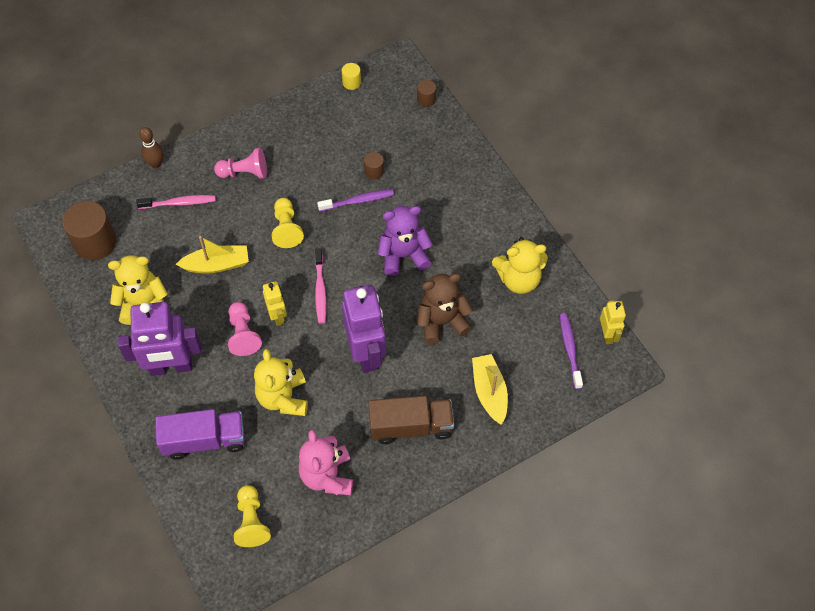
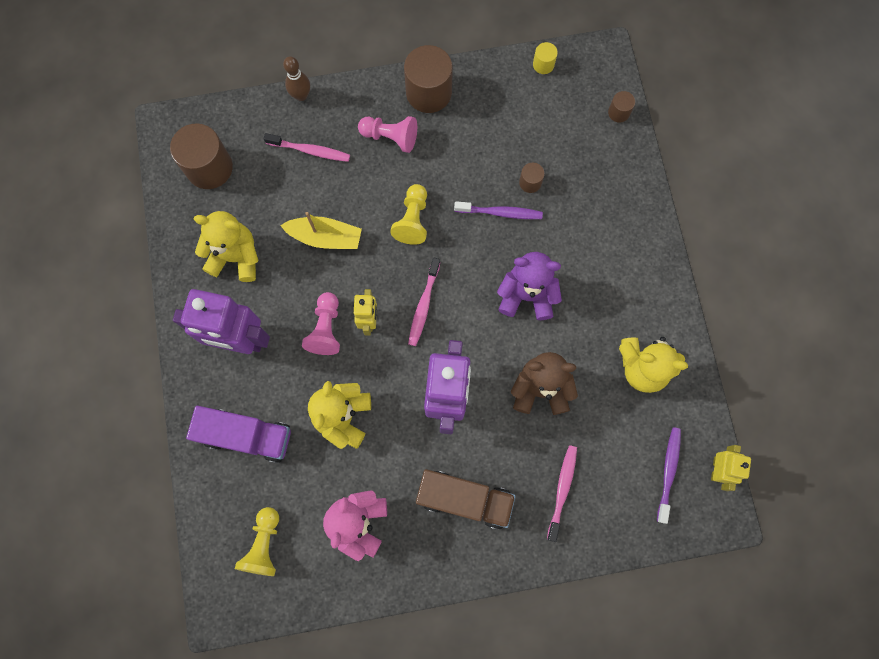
camera: 20 degrees right, 15 degrees up
(264, 130) = (428, 92): none -> brown cylinder
(489, 392) = (562, 490): yellow boat -> pink toothbrush

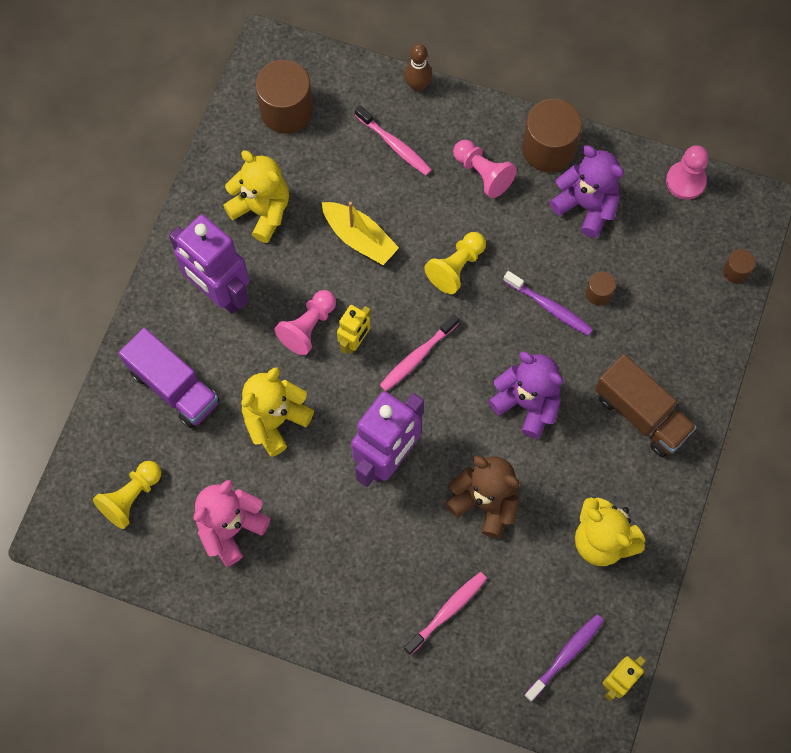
camera: 30 degrees right, 5 degrees down
(464, 499) = (346, 565): brown truck -> brown truck (641, 414)
(482, 121) = (586, 206): none -> purple teddy bear
(543, 64) = (685, 181): yellow cylinder -> pink pawn

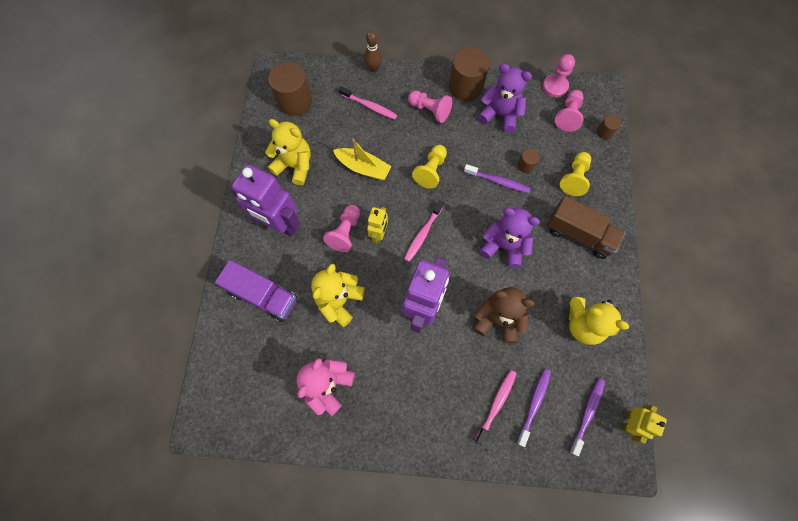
camera: 15 degrees left, 0 degrees up
(131, 497) = (251, 382): yellow pawn -> yellow pawn (574, 178)
(498, 625) = (534, 404): none -> purple toothbrush
(689, 232) = (568, 116): none -> pink pawn

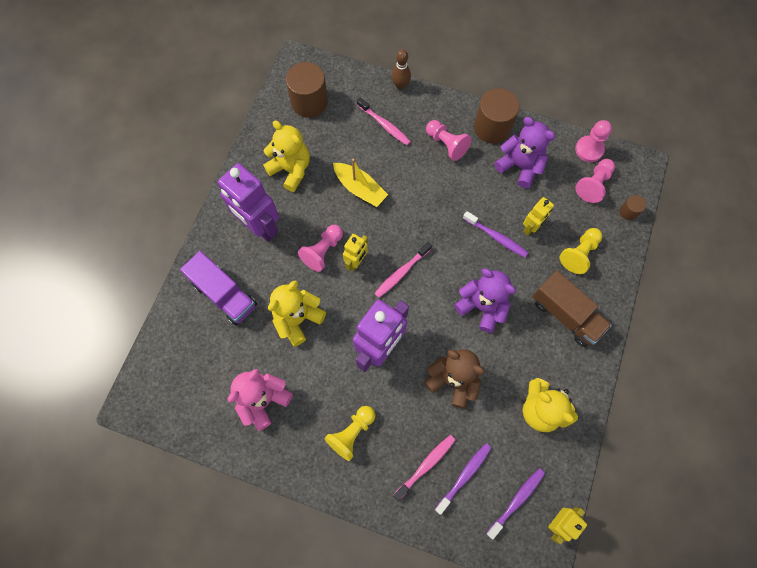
camera: 15 degrees right, 0 degrees up
(431, 171) = (429, 209): yellow pawn -> yellow pawn (352, 433)
(525, 165) = (531, 227): brown cylinder -> yellow robot

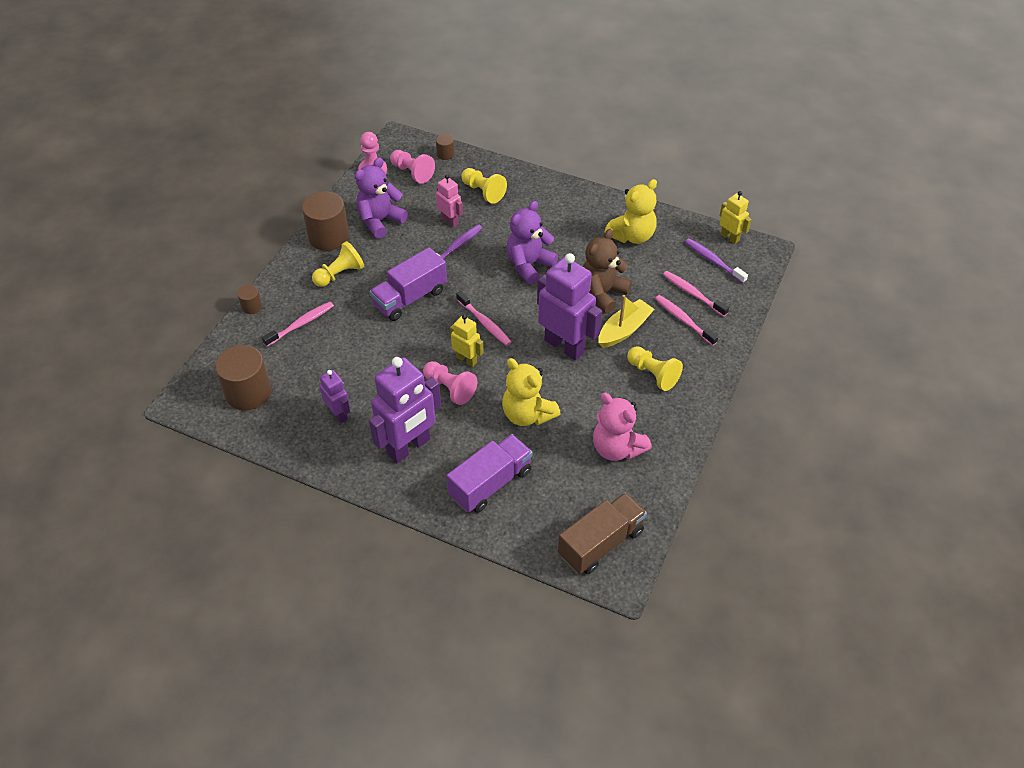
camera: 85 degrees left, 20 degrees down
(291, 170) = (339, 414): yellow teddy bear -> purple robot
(360, 189) = (378, 351): yellow boat -> yellow boat (624, 330)
(400, 85) = (251, 306): brown bowling pin -> brown cylinder
(425, 205) = (410, 298): none -> purple truck
(446, 144) = (340, 274): pink pawn -> yellow pawn
(464, 476) = (692, 293): purple toothbrush -> pink toothbrush
(531, 227) = (450, 221): yellow robot -> pink robot
(565, 315) = (543, 208): brown truck -> brown truck (601, 543)

